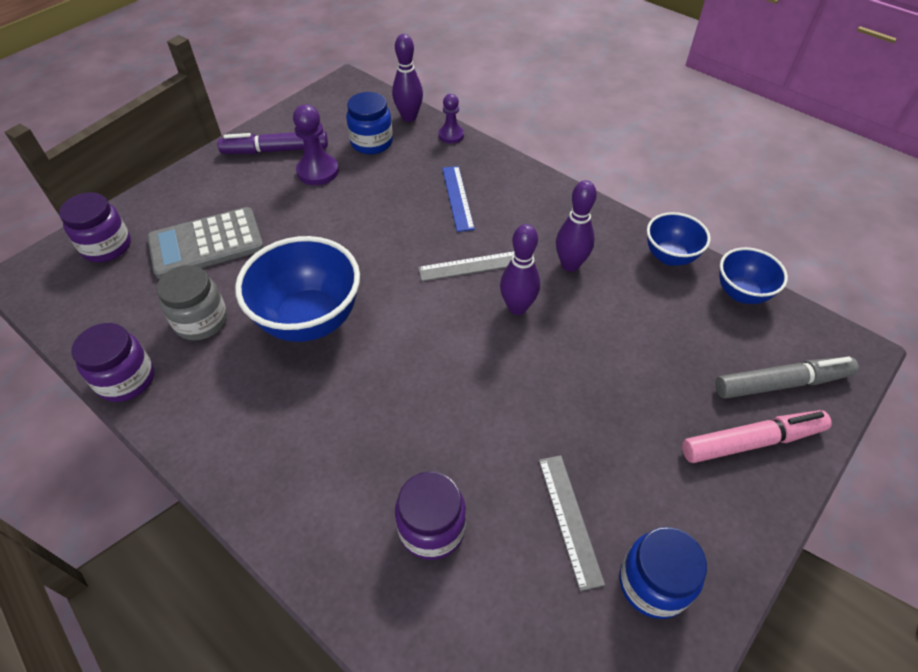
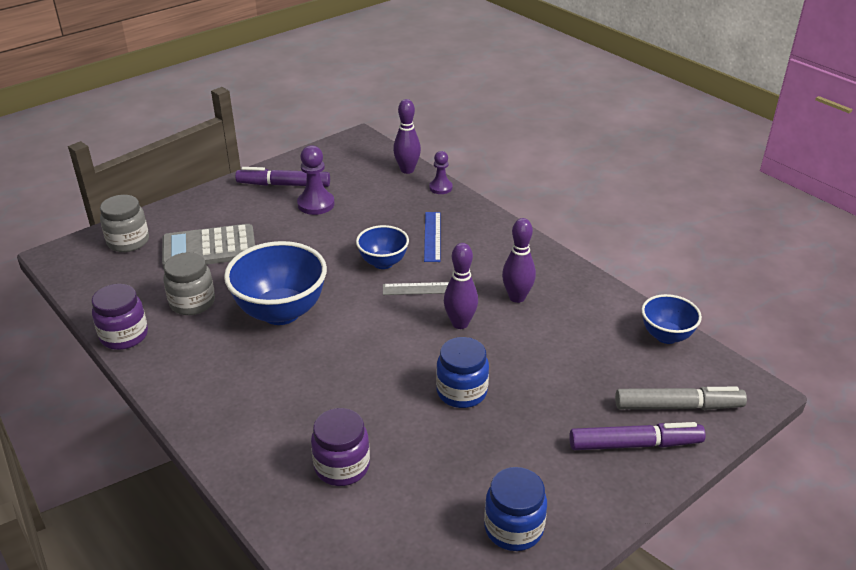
camera: 10 degrees right, 15 degrees down
(107, 247) = (128, 241): purple jar -> grey jar
(371, 143) = (368, 187): blue jar -> blue jar (461, 392)
(570, 519) = (458, 476): grey ruler -> none
(669, 256) = (610, 301): blue bowl -> blue bowl (383, 263)
(751, 442) = (635, 444): pink marker -> purple marker

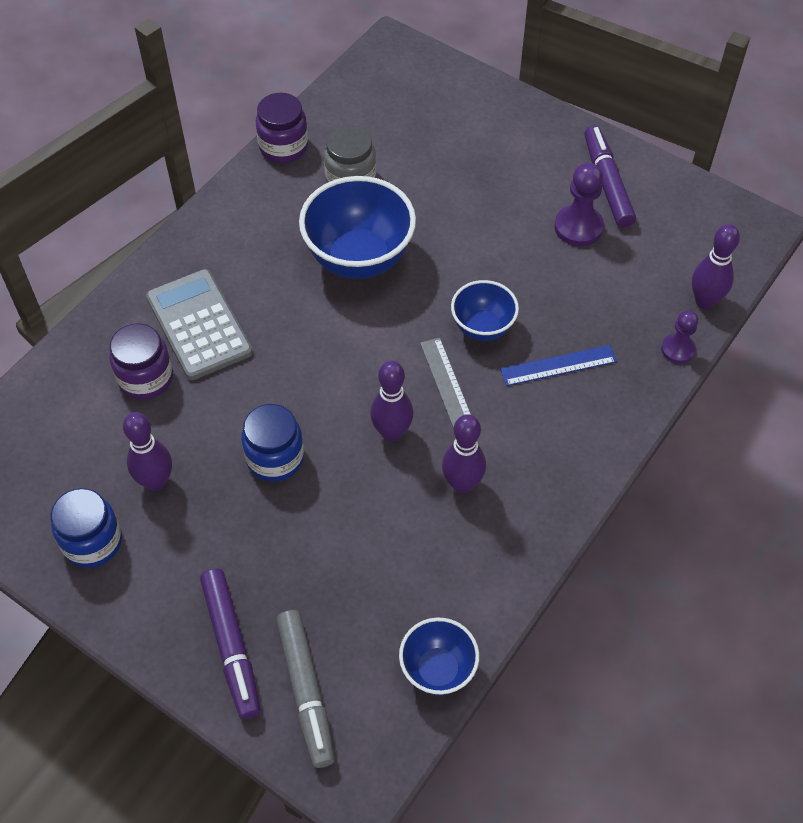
camera: 75 degrees right, 20 degrees up
(128, 241) = (435, 88): grey jar -> none
(209, 248) = (450, 159): grey calculator -> grey calculator (199, 325)
(461, 473) = (156, 482): none -> purple bowling pin

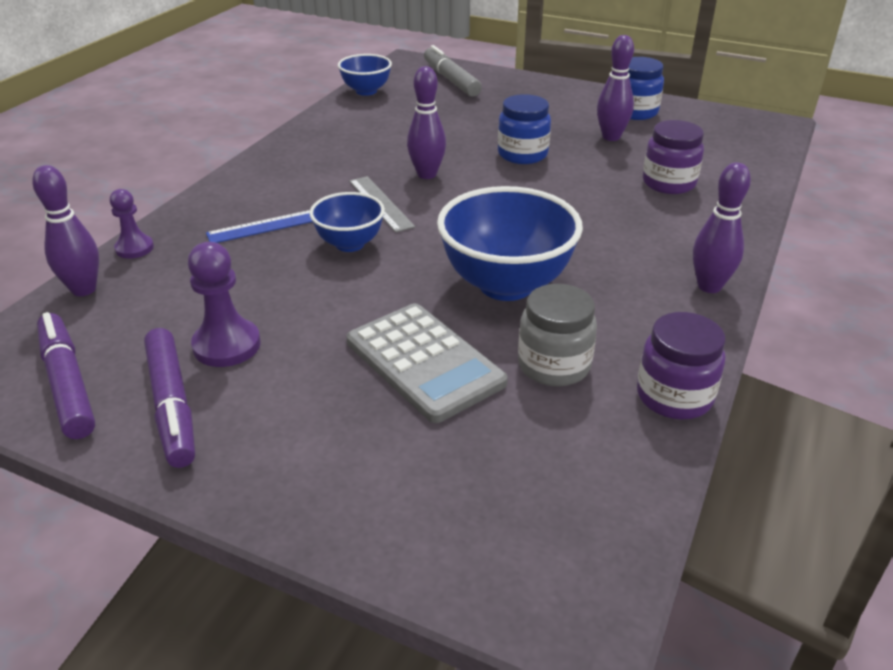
camera: 170 degrees right, 20 degrees down
(199, 325) = (647, 218): grey calculator -> grey calculator (424, 362)
(231, 646) = (507, 88): purple marker -> purple marker (68, 383)
(462, 484) = (359, 156): purple bowling pin -> purple bowling pin (709, 286)

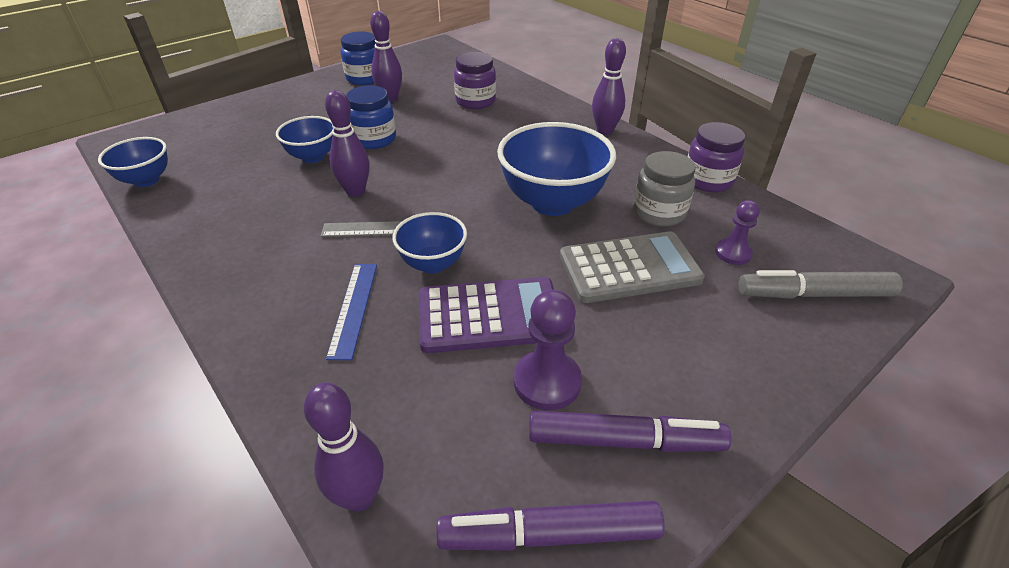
camera: 65 degrees left, 5 degrees up
(134, 248) = (303, 431): purple pawn -> purple pawn (732, 253)
(296, 293) = (489, 316): none -> purple calculator
(451, 80) = (195, 131): grey marker -> grey marker (814, 294)
(462, 138) = (313, 157): none -> blue bowl

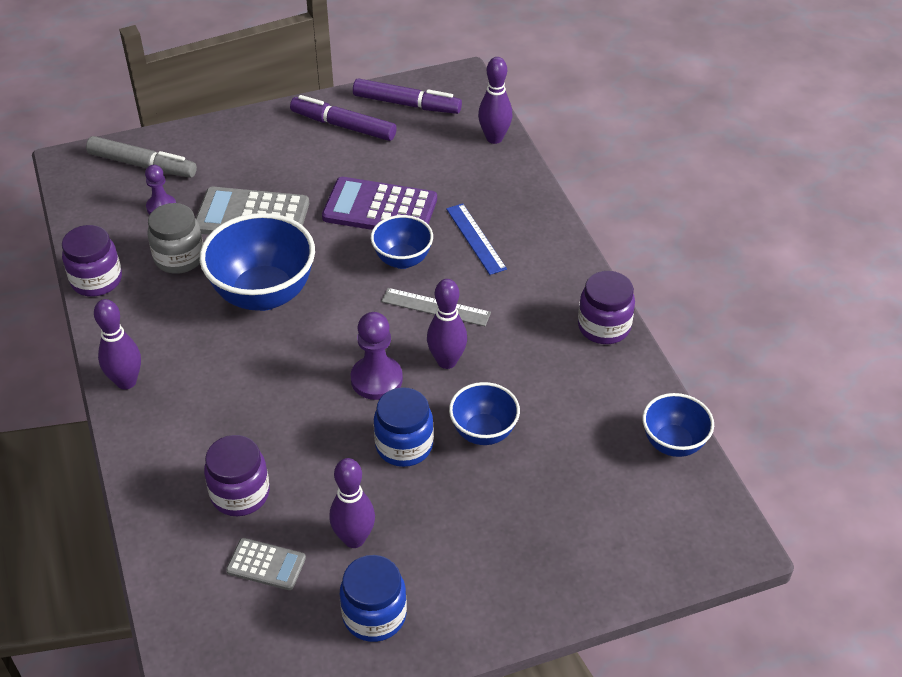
camera: 160 degrees left, 5 degrees up
(195, 250) = (604, 327): none -> purple jar
(354, 308) = (475, 238): blue ruler -> blue ruler turned 45 degrees counterclockwise
(439, 82) = (266, 565): none -> grey calculator
(547, 382) = (366, 161): purple pawn -> purple pawn (376, 379)

